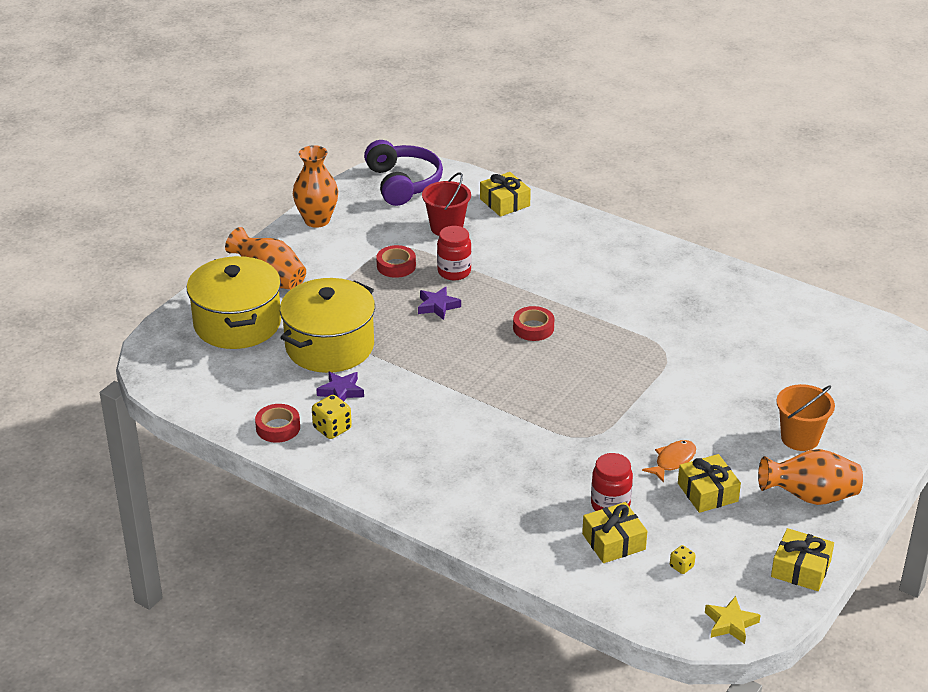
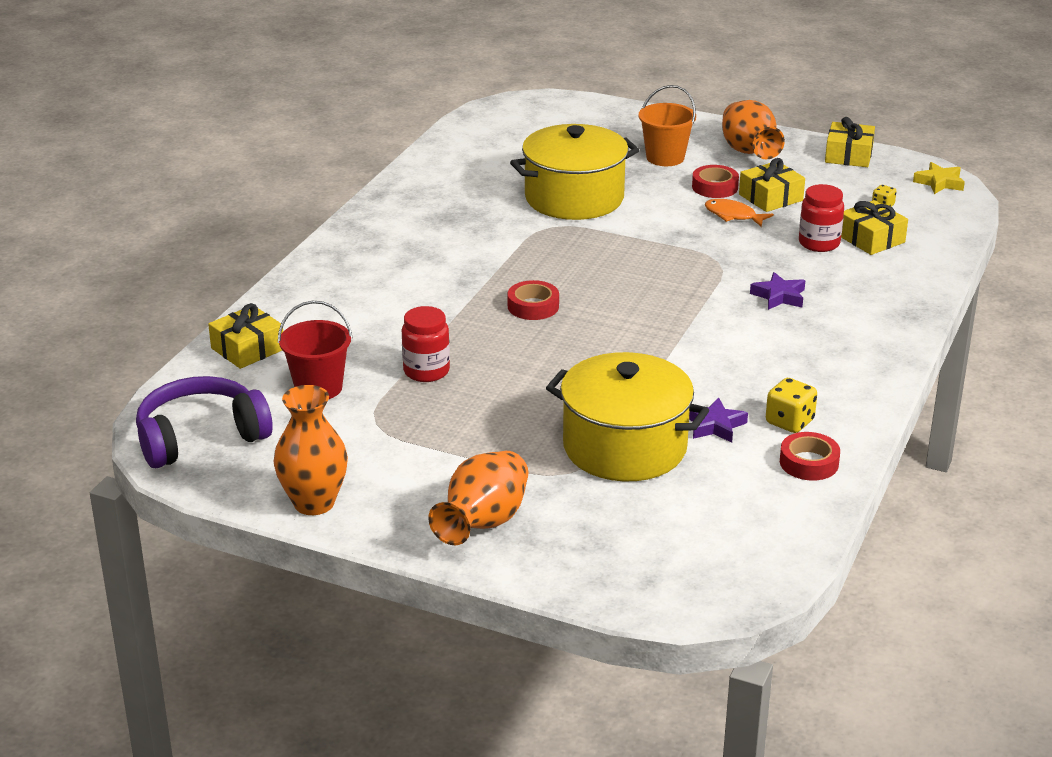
camera: 100 degrees left, 5 degrees down
(237, 323) = (601, 534): yellow pot -> yellow pot (574, 198)
(396, 266) = (422, 418): red tape -> red tape (715, 187)
(437, 306) = (508, 375): purple star -> purple star (779, 296)

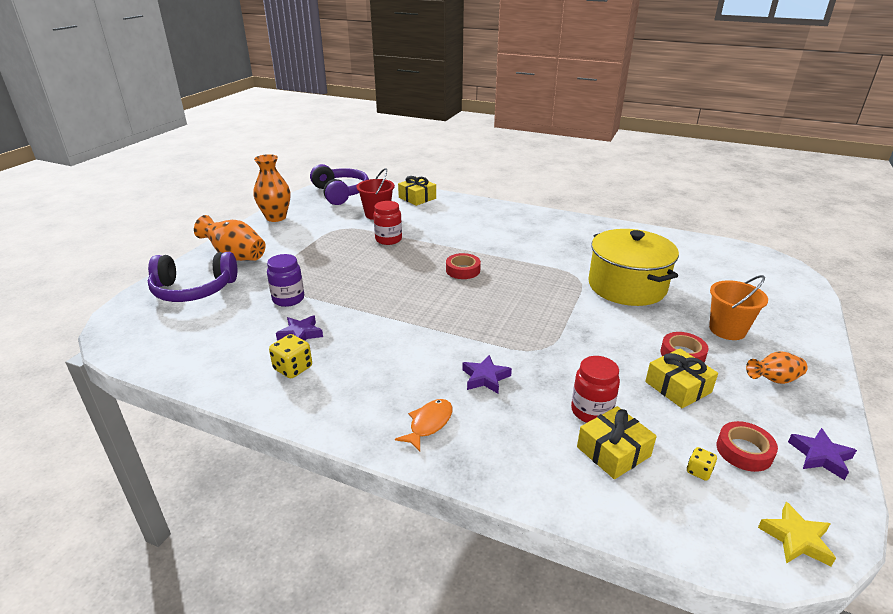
camera: 90 degrees right, 0 degrees up
(602, 545) = (194, 290): none -> purple headphones
(625, 447) = (288, 299): yellow pot -> purple jar
(733, 215) = (629, 361): orange fish -> orange fish (429, 424)
(749, 152) = (773, 380): orange vase -> orange vase, size x0.59
(809, 463) = (237, 373): red tape -> red tape (744, 451)
(848, 155) = (820, 456): yellow gift -> purple star

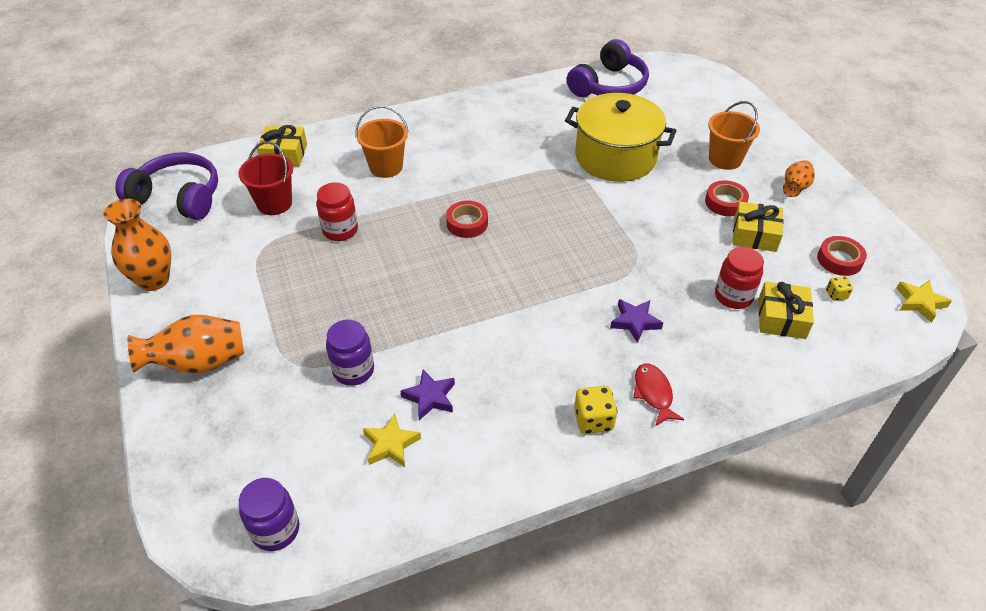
camera: 45 degrees left, 15 degrees up
(141, 339) = (275, 530): none -> purple jar
(194, 290) = (226, 436): purple headphones -> purple headphones (609, 85)
(246, 341) = (391, 444): none -> yellow star
(293, 368) = (480, 434): yellow dice -> yellow dice (593, 420)
(429, 424) = (653, 393): orange fish -> red fish
(461, 225) = (386, 167): none -> orange bucket
(820, 456) = (874, 233): purple star -> none

